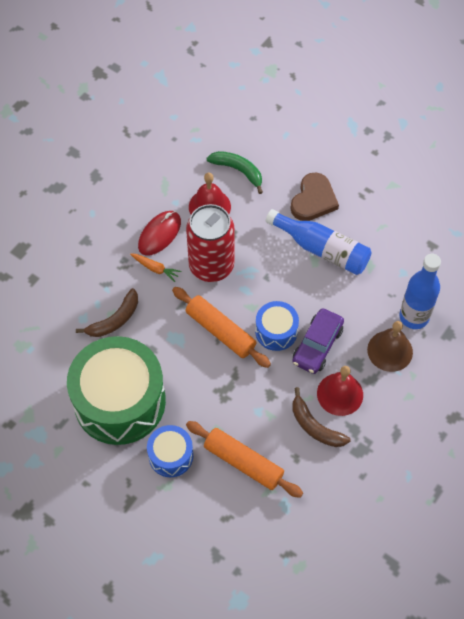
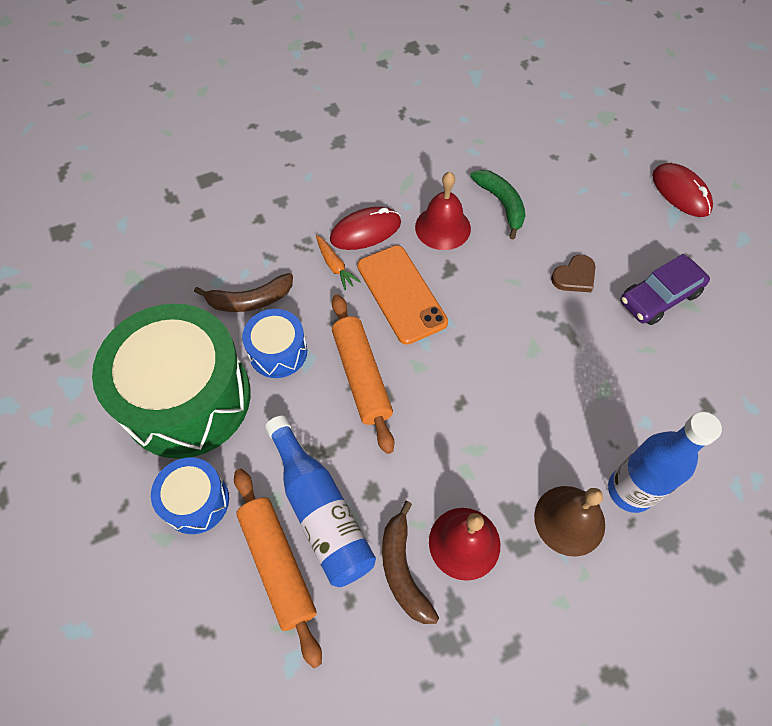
camera: 30 degrees right, 0 degrees up
(211, 266) = (401, 294): red can -> orange phone
(276, 331) = (430, 412): blue drum -> blue drum (278, 352)
(313, 200) = (574, 276): brown heart -> brown heart, size x0.64
(317, 345) = (473, 459): purple car -> purple car (659, 297)
(322, 249) = (551, 340): blue bottle -> blue bottle (321, 511)
(349, 107) = (680, 192): none -> red mouse

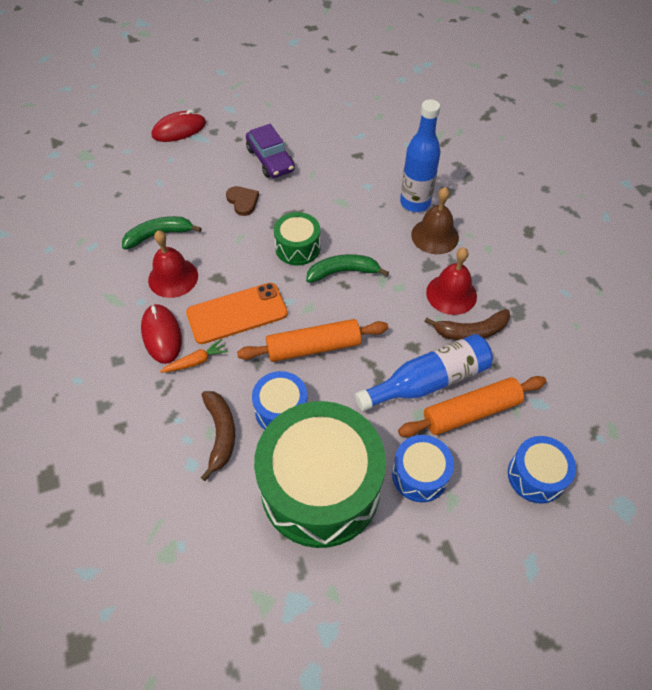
camera: 85 degrees left, 5 degrees down
(187, 647) = (536, 476): none -> blue drum
(480, 400) = (343, 272): none -> green banana
(511, 345) = (298, 248): none -> green drum

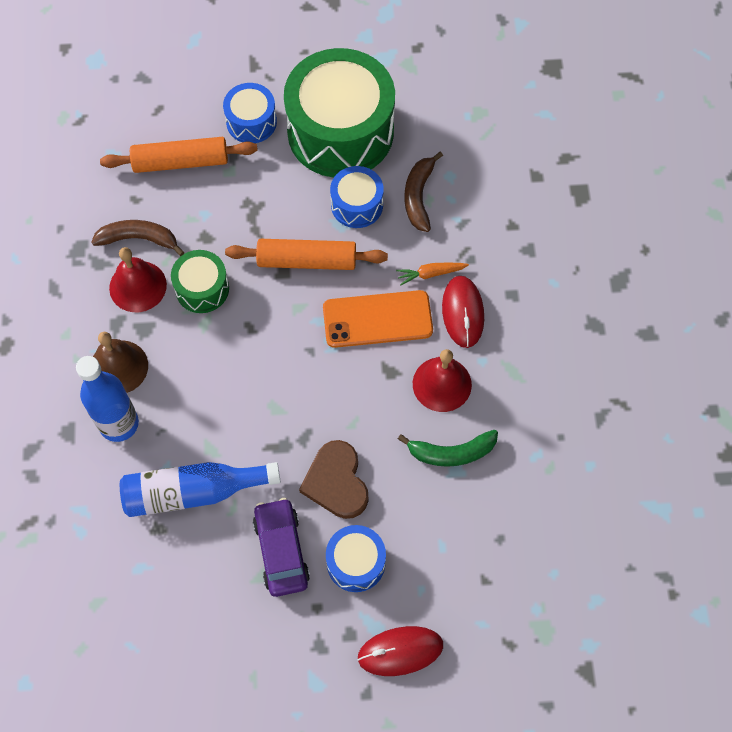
camera: 165 degrees left, 10 degrees up
(243, 201) = (336, 482): brown heart -> brown heart, size x1.57
(298, 248) = (287, 390): green drum -> green drum (202, 288)
(343, 272) = (245, 343): green banana -> none
(428, 381) = (206, 199): blue bottle -> blue bottle (193, 492)
(536, 476) = (153, 98): blue drum -> blue drum (356, 563)

